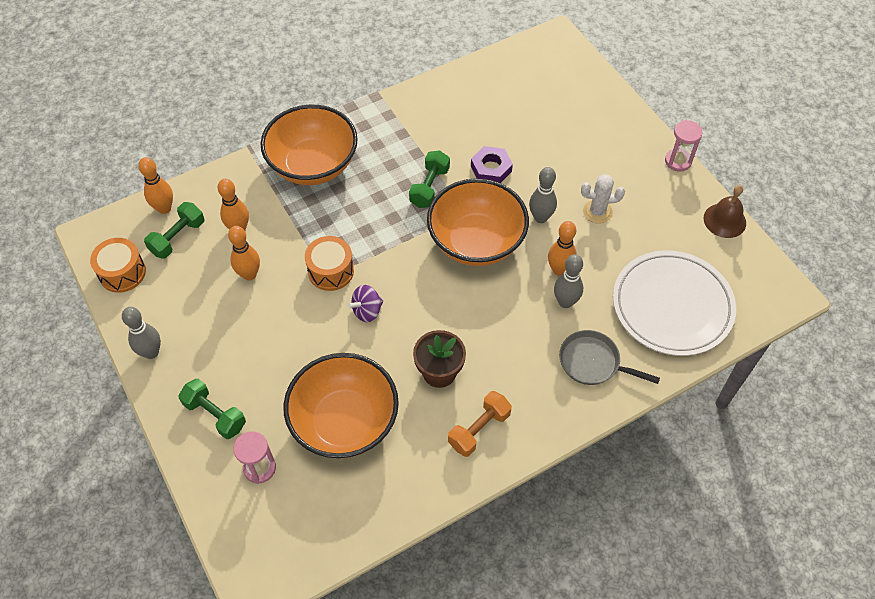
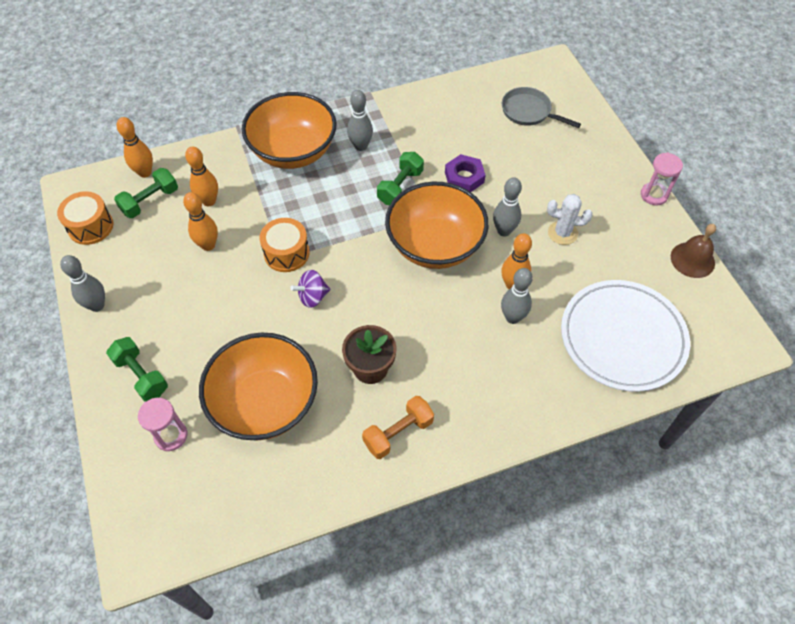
camera: 10 degrees right, 0 degrees up
(380, 150) = (360, 146): none -> grey bowling pin
(593, 362) = (529, 383): grey pan -> grey pan (529, 112)

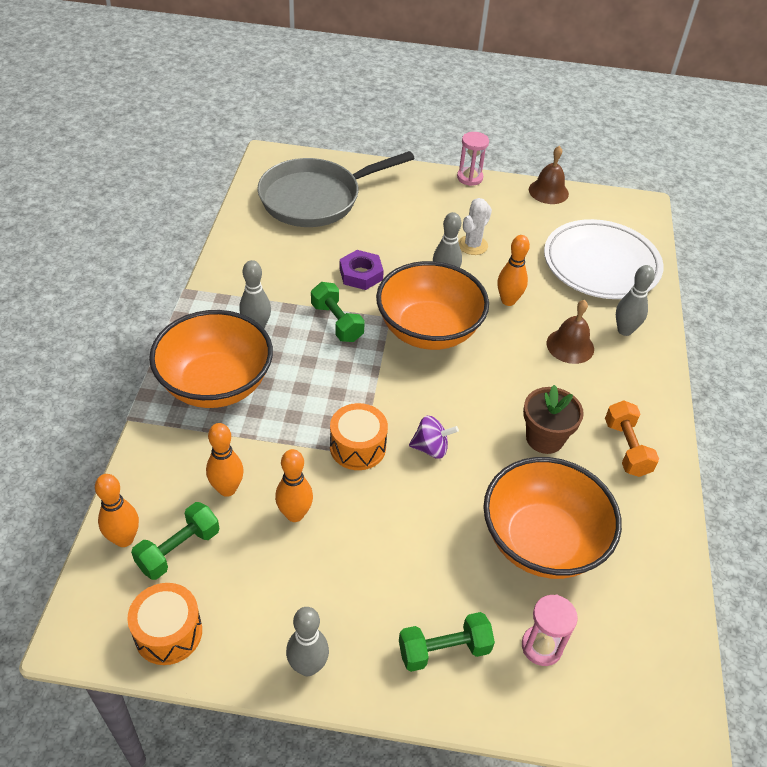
camera: 65 degrees left, 10 degrees down
(150, 201) = (178, 550): green dumbbell -> green dumbbell turned 60 degrees clockwise
(313, 297) = (431, 448): purple spinning top -> purple spinning top turned 90 degrees counterclockwise
(491, 350) = (570, 346): none -> brown bell
(512, 317) = (543, 317): grey bowling pin -> grey bowling pin (624, 330)
(529, 112) = (316, 198): grey pan -> grey pan, size x1.84

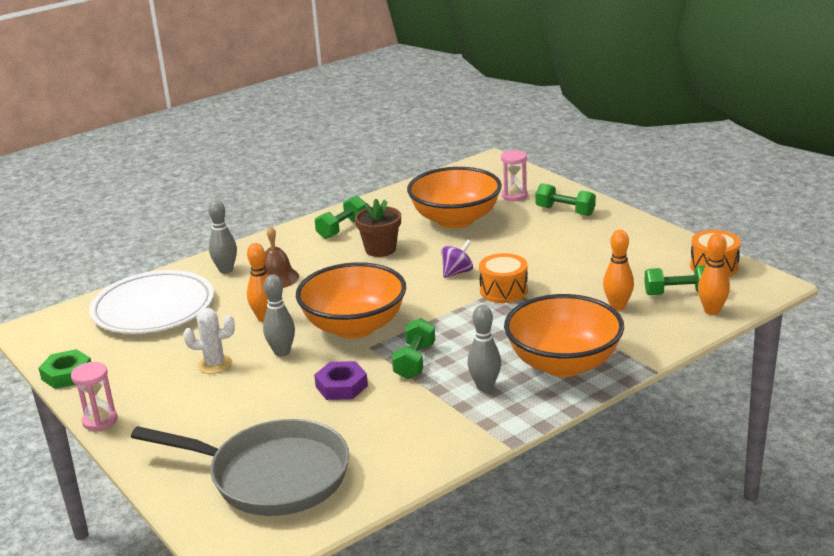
camera: 130 degrees left, 20 degrees down
(295, 514) = (585, 279): orange bowling pin -> none
(308, 666) = (644, 231): grey bowling pin -> none
(431, 448) = (457, 272): purple spinning top -> purple spinning top turned 90 degrees clockwise
(548, 191) = (67, 374): brown bell -> green nut
(626, 448) = (342, 228): orange dumbbell -> green dumbbell

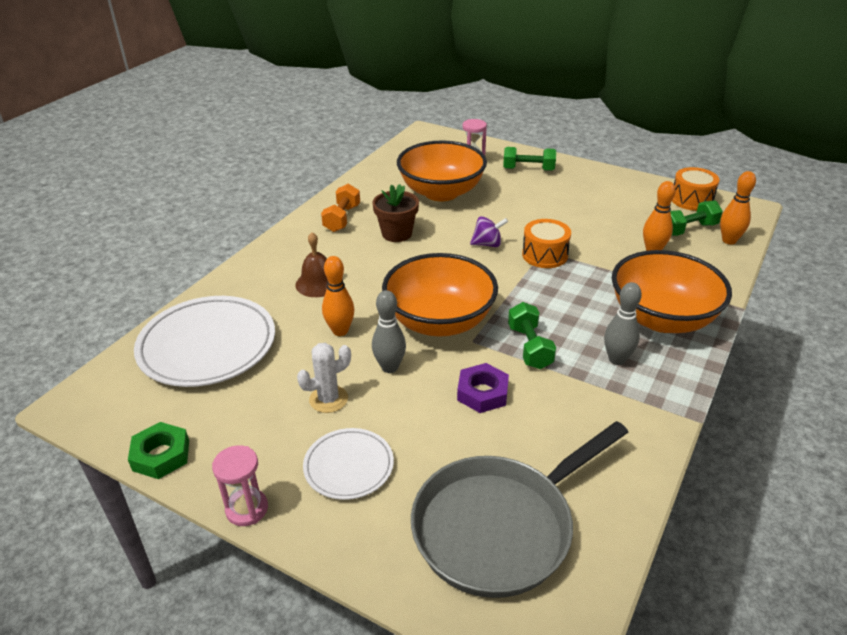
camera: 25 degrees left, 10 degrees up
(192, 412) = (349, 466): none -> white plate
(226, 270) = (256, 284): grey bowling pin -> none
(271, 476) = (500, 526): grey pan -> grey pan turned 150 degrees clockwise
(342, 228) = (342, 218): green dumbbell -> orange dumbbell
(457, 272) = (487, 244): purple spinning top -> purple spinning top turned 60 degrees clockwise

